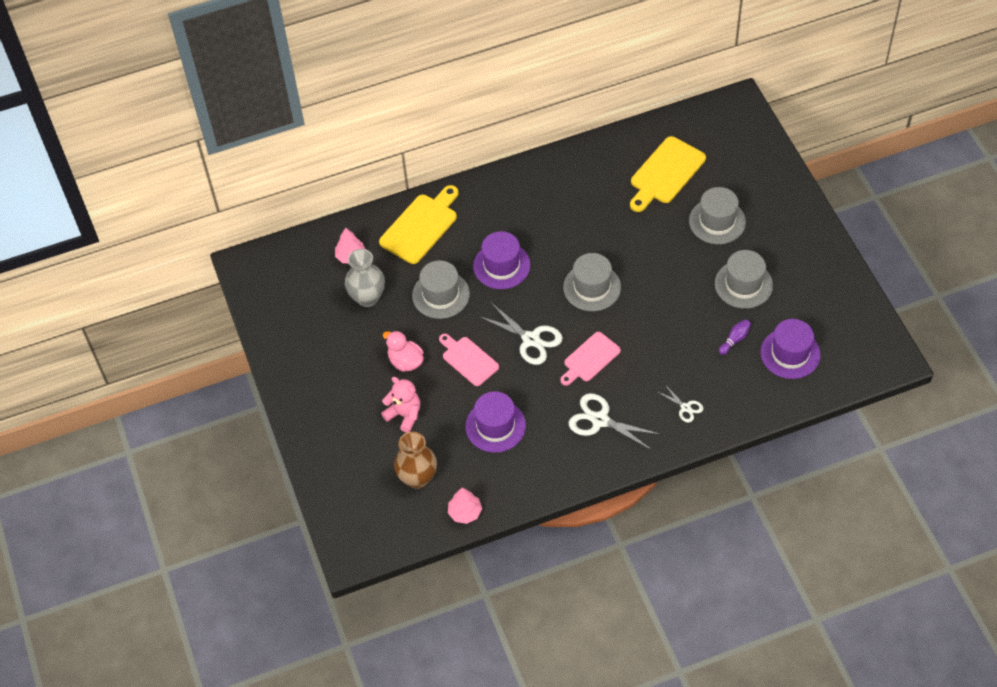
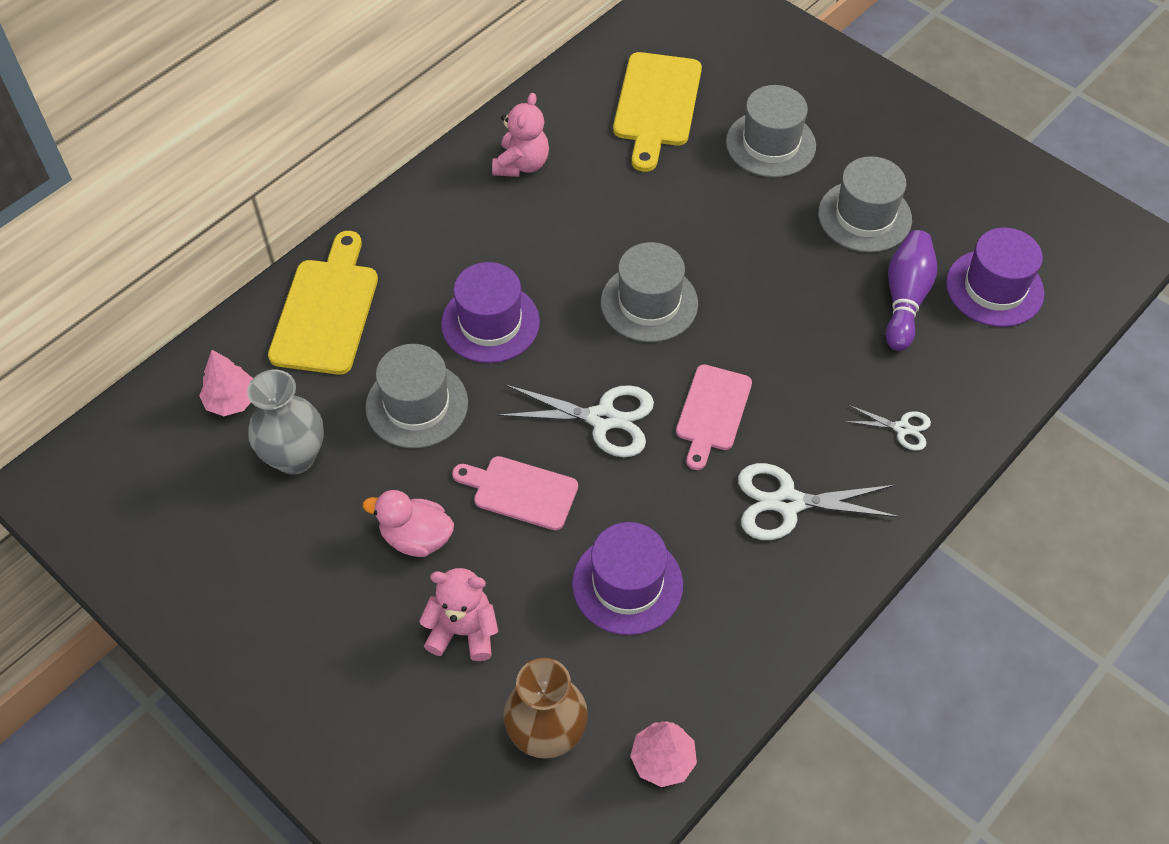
camera: 30 degrees left, 0 degrees up
(568, 181) = (521, 164): none -> pink teddy bear
(735, 340) = (905, 299): purple bowling pin -> purple bowling pin, size x1.79

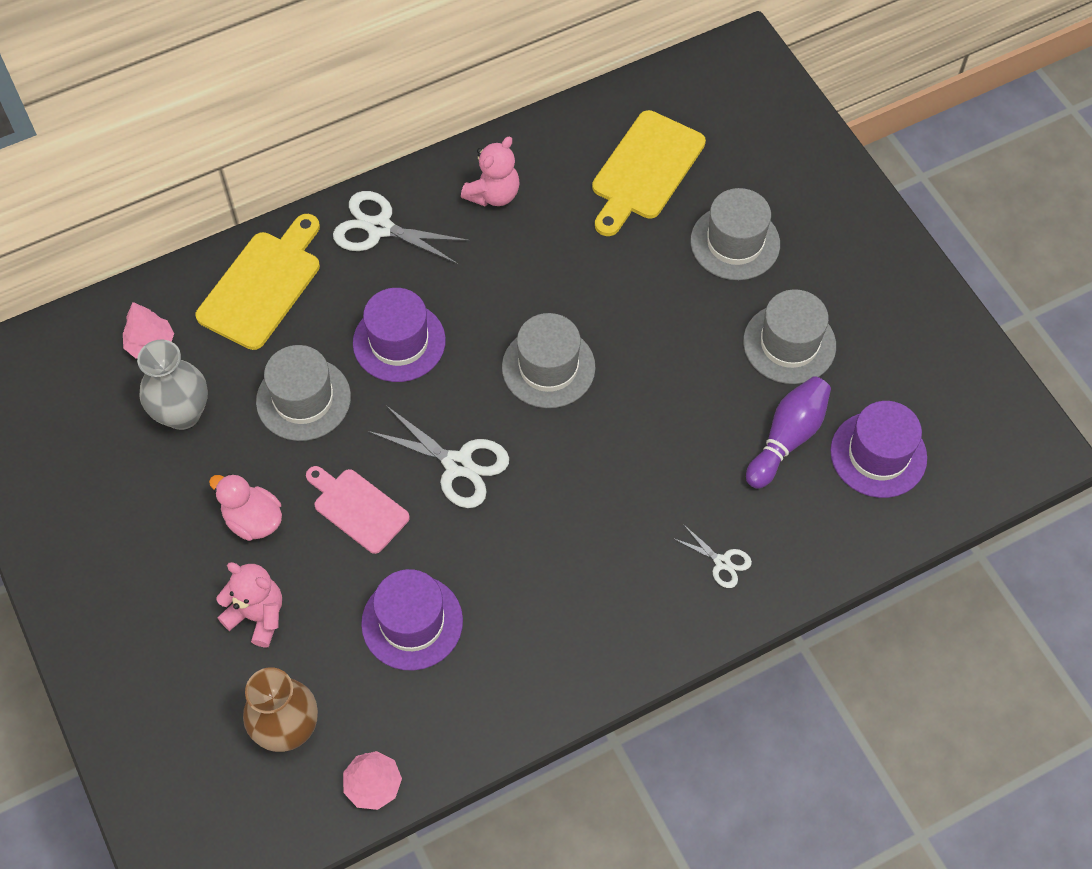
camera: 20 degrees right, 5 degrees up
(712, 412) = (557, 490): pink cutting board -> none
(788, 503) = (585, 597): white scissors -> white scissors (380, 228)

